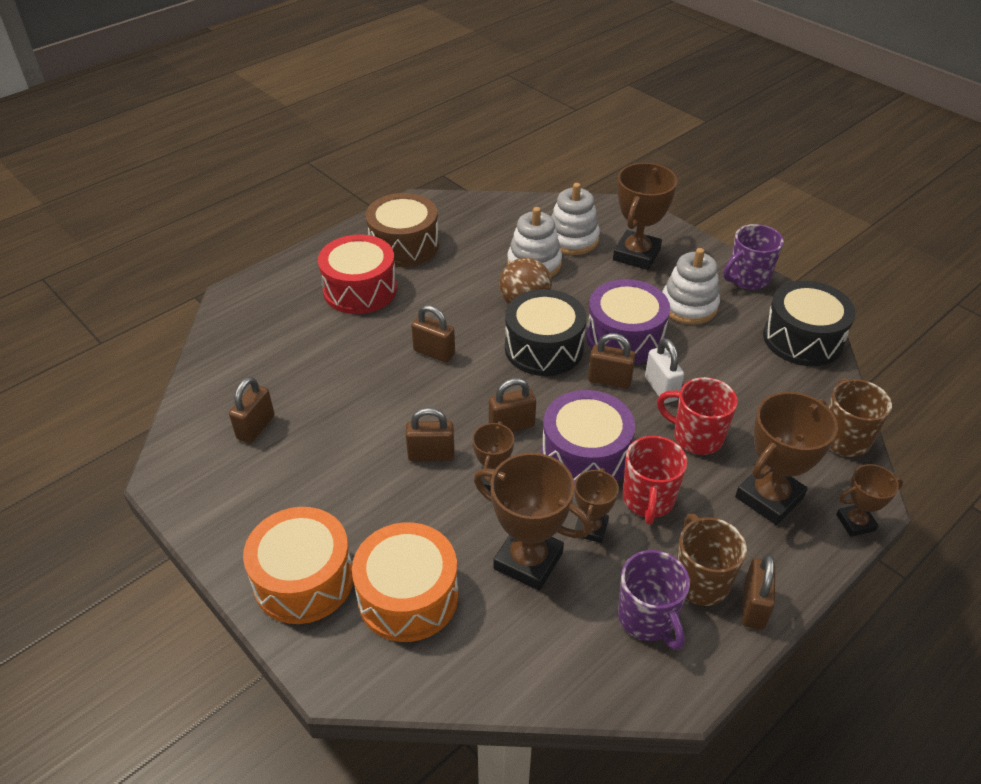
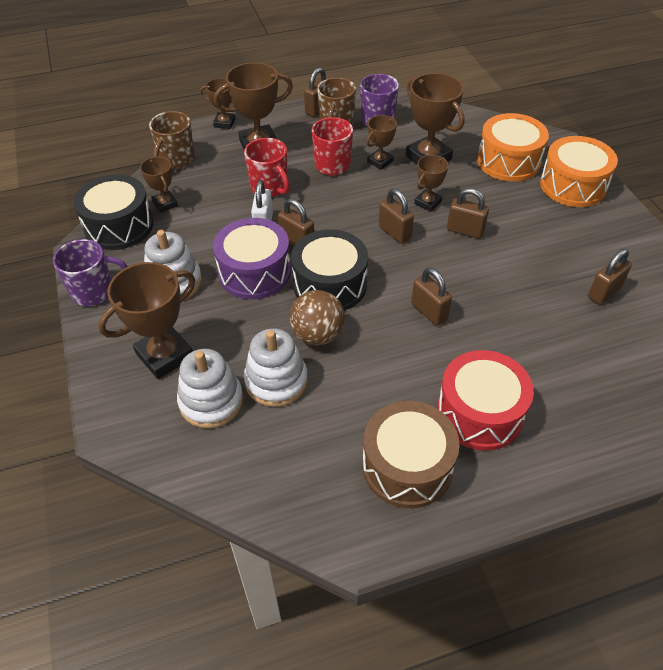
camera: 155 degrees left, 5 degrees up
(511, 425) = (394, 232): brown padlock -> brown padlock turned 45 degrees clockwise
(585, 455) = (354, 199): purple drum -> none
(787, 377) = (165, 204): none -> brown trophy

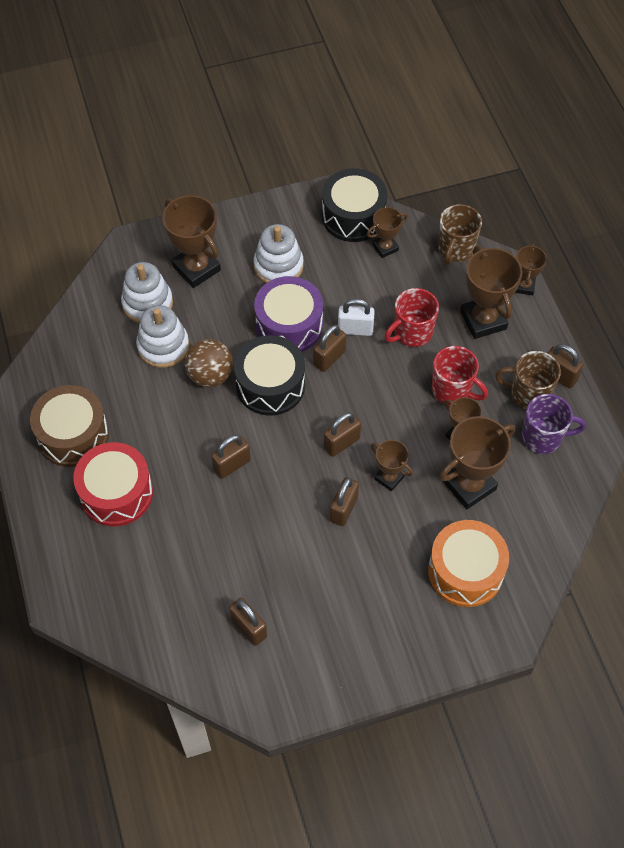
camera: 90 degrees right, 10 degrees up
(94, 291) = (270, 211): purple mug -> none
(176, 160) = (455, 249): brown mug -> brown mug turned 90 degrees counterclockwise
(573, 185) = (421, 635): orange drum -> none

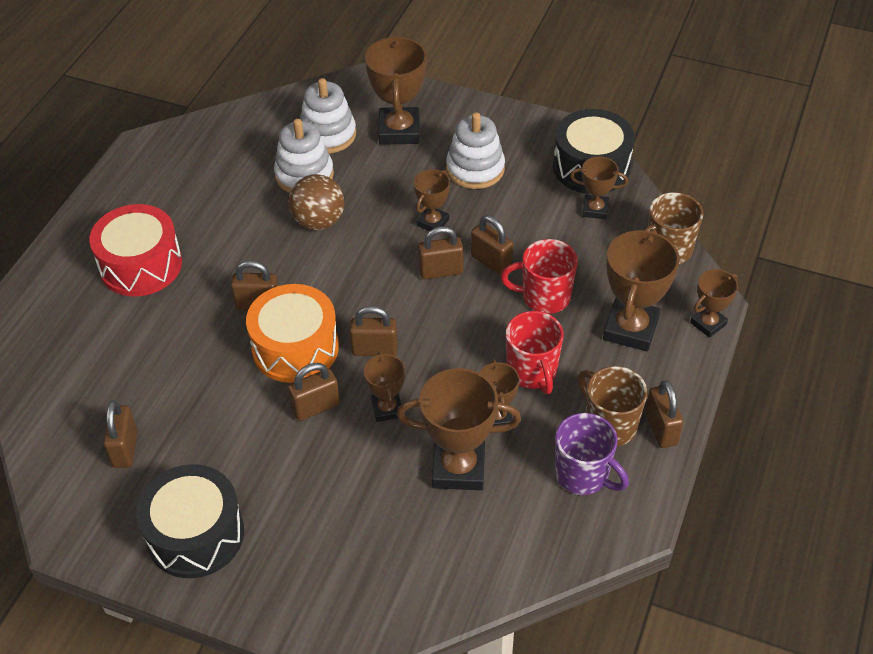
camera: 40 degrees right, 10 degrees down
(73, 435) = (157, 199): brown drum -> none
(270, 385) = (362, 261): black drum -> black drum (195, 534)
(289, 325) = (432, 222): purple drum -> brown trophy
(355, 329) = (491, 262): white padlock -> brown padlock
(465, 571) = (371, 544): orange drum -> orange drum (295, 348)

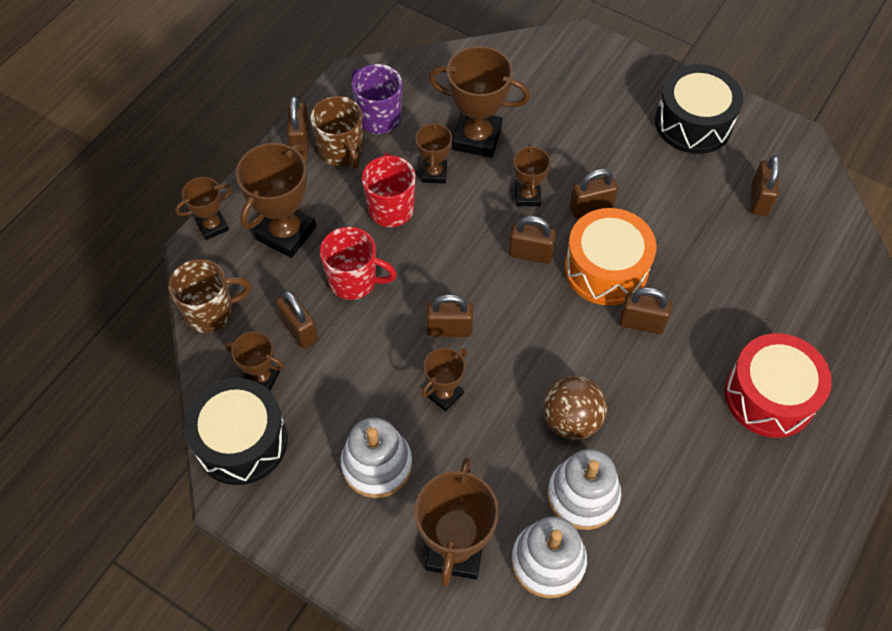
camera: 170 degrees left, 10 degrees up
(491, 262) = (394, 331): brown padlock -> brown padlock (299, 330)

